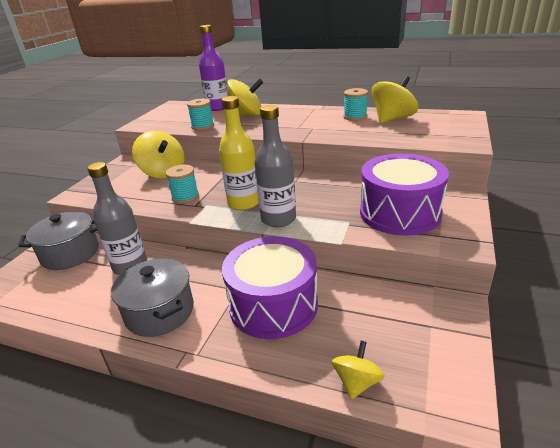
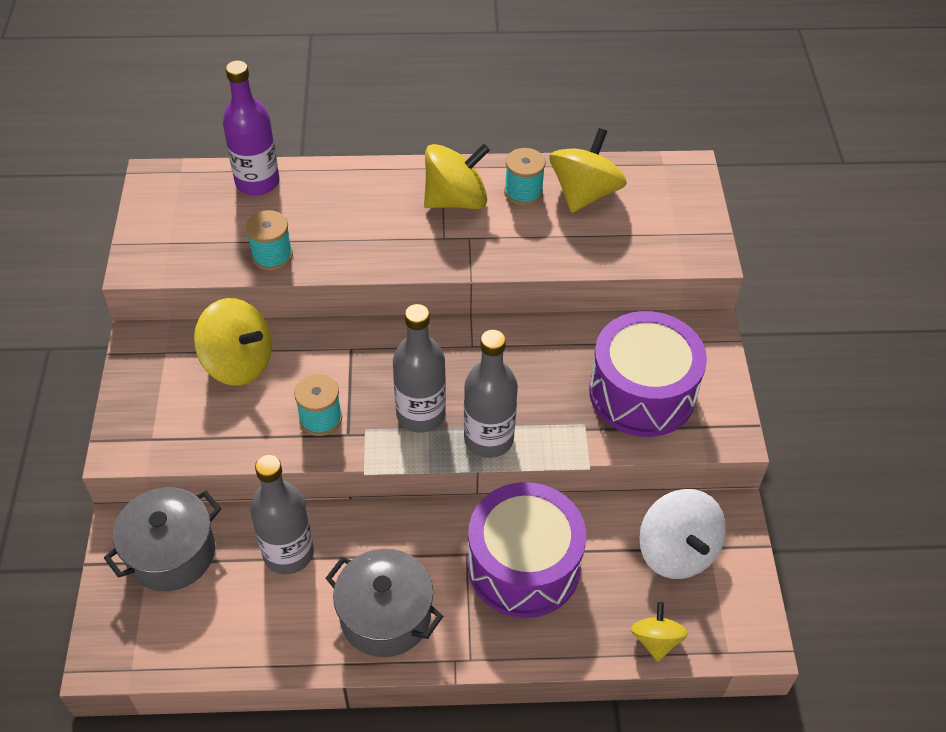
camera: 25 degrees left, 20 degrees up
(244, 203) = (421, 414): yellow bottle -> grey bottle
(246, 115) = (332, 207): yellow spinning top -> yellow spinning top (456, 200)
(400, 322) = (677, 551): none -> white spinning top

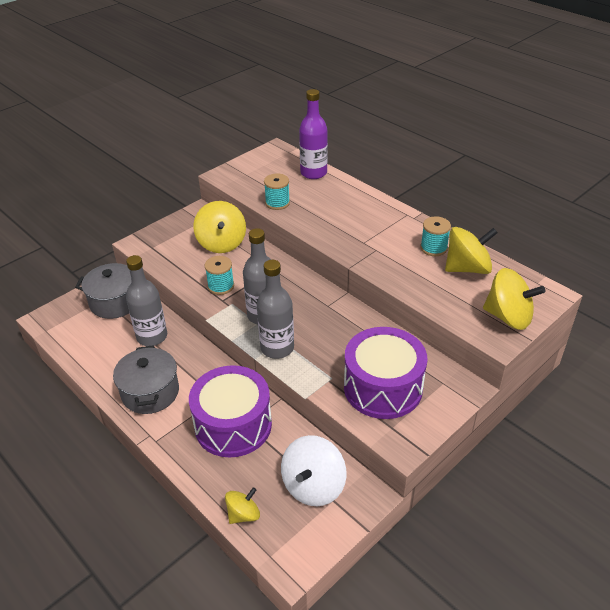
camera: 50 degrees right, 10 degrees down
(456, 200) = (393, 231): yellow spinning top -> yellow spinning top (508, 317)

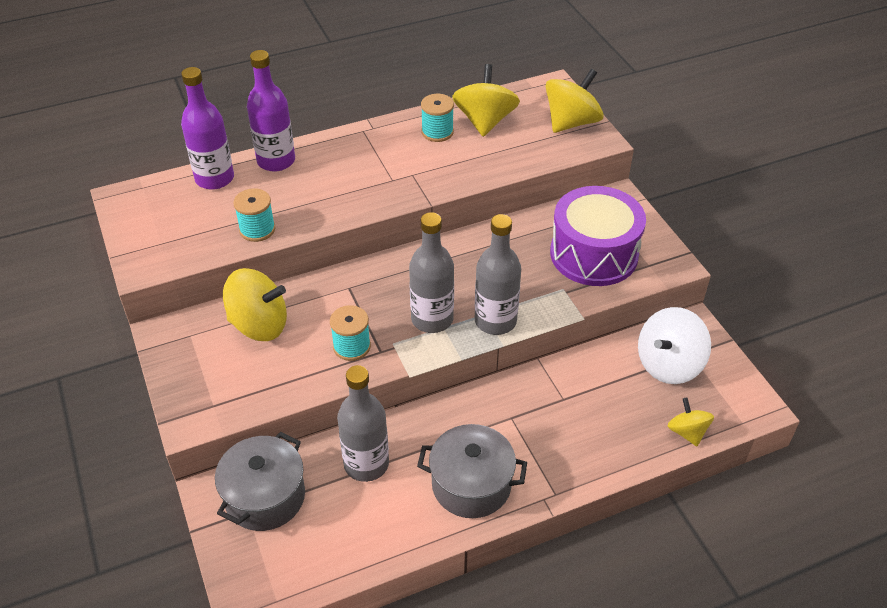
camera: 70 degrees left, 5 degrees up
(233, 425) = (560, 411): purple drum -> none
(313, 486) = (668, 364): white spinning top -> white spinning top turned 90 degrees clockwise
(347, 189) = (276, 161): none -> purple bottle

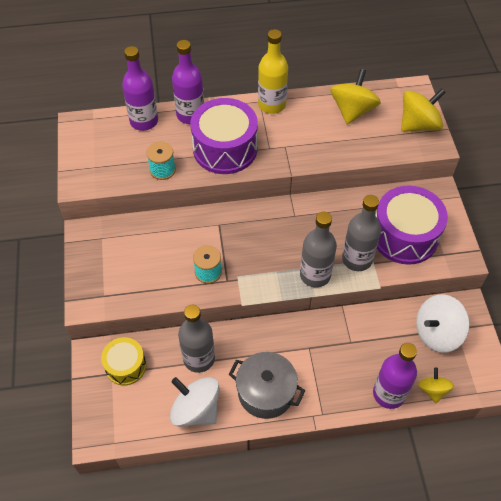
camera: 15 degrees right, 10 degrees up
(259, 325) = (150, 240): yellow spinning top -> none
(265, 497) = (125, 366): grey pot -> yellow drum
(334, 190) = (225, 148): none -> purple drum
(380, 132) = (272, 105): none -> yellow bottle
(381, 529) = (196, 409): none -> white spinning top
(432, 319) = (270, 263): grey bottle -> grey bottle (357, 259)
(437, 132) = (314, 113): turquoise spool -> none
(633, 449) = (389, 394): none -> purple bottle

